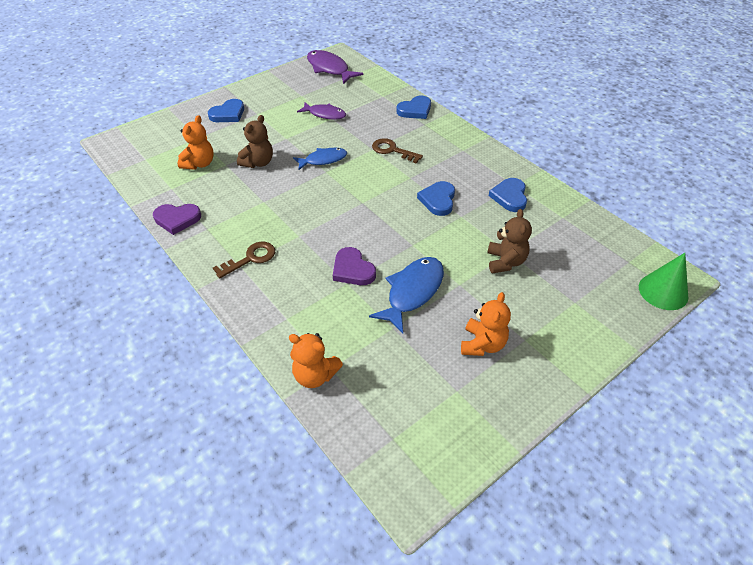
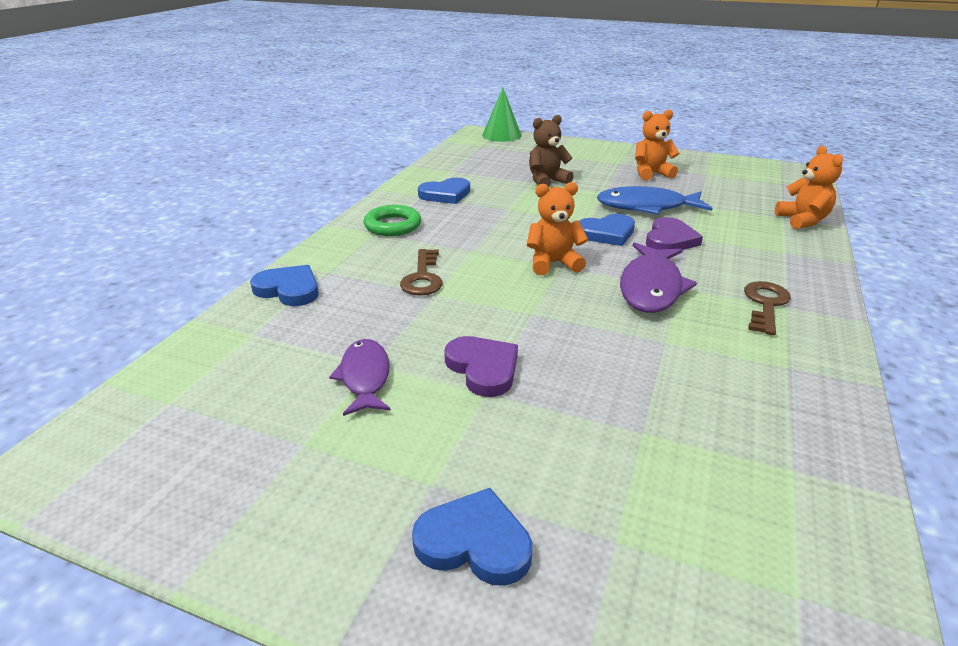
camera: 120 degrees left, 15 degrees down
(177, 219) = (828, 410): purple heart -> purple heart (483, 368)
(199, 164) = (687, 473): orange teddy bear -> orange teddy bear (553, 263)
(250, 258) = (765, 304): brown key -> brown key turned 90 degrees clockwise
(258, 162) = (590, 392): brown teddy bear -> none
(323, 160) = (507, 326): blue fish -> none
(329, 69) = (140, 452): purple fish -> purple fish (651, 287)
(438, 200) = (496, 225): blue heart -> blue heart (607, 233)
(469, 159) = (393, 225): none -> green ring

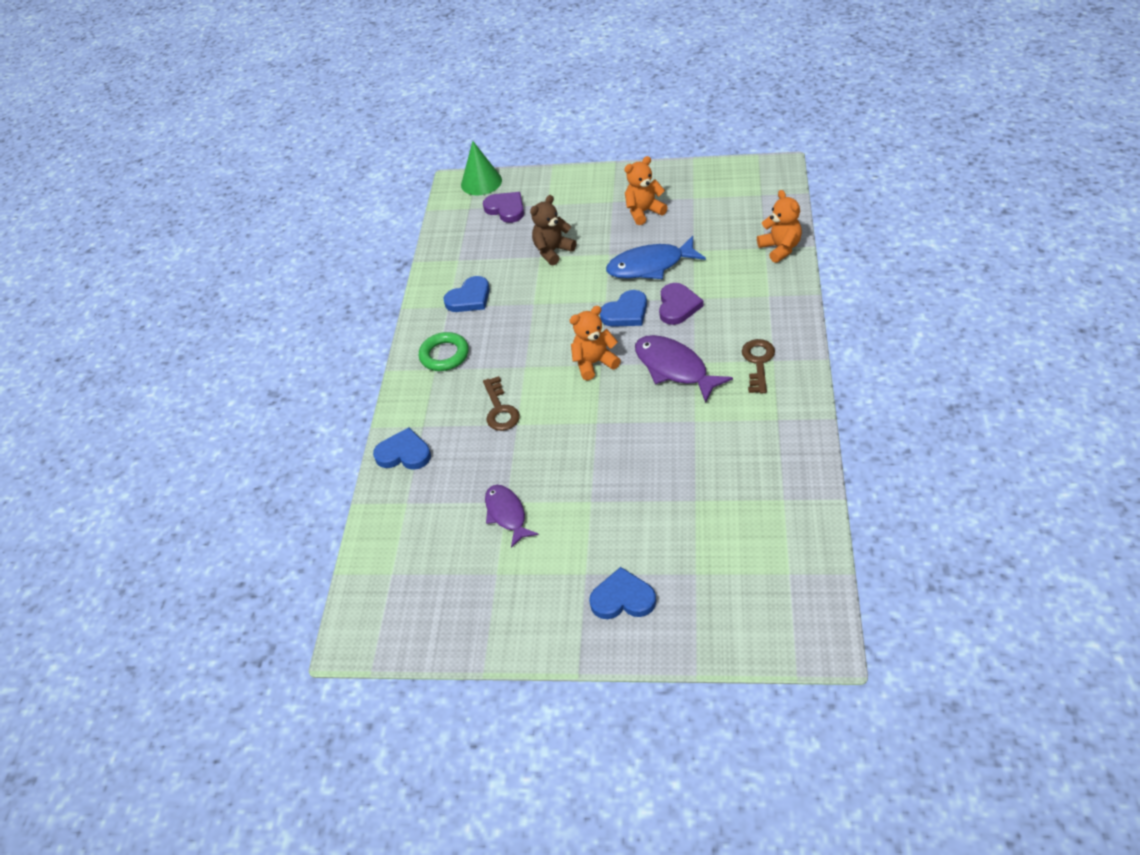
camera: 10 degrees left, 15 degrees up
(483, 368) = (581, 482): purple heart -> purple heart (506, 209)
(651, 287) = (674, 368): purple fish -> purple fish turned 135 degrees clockwise

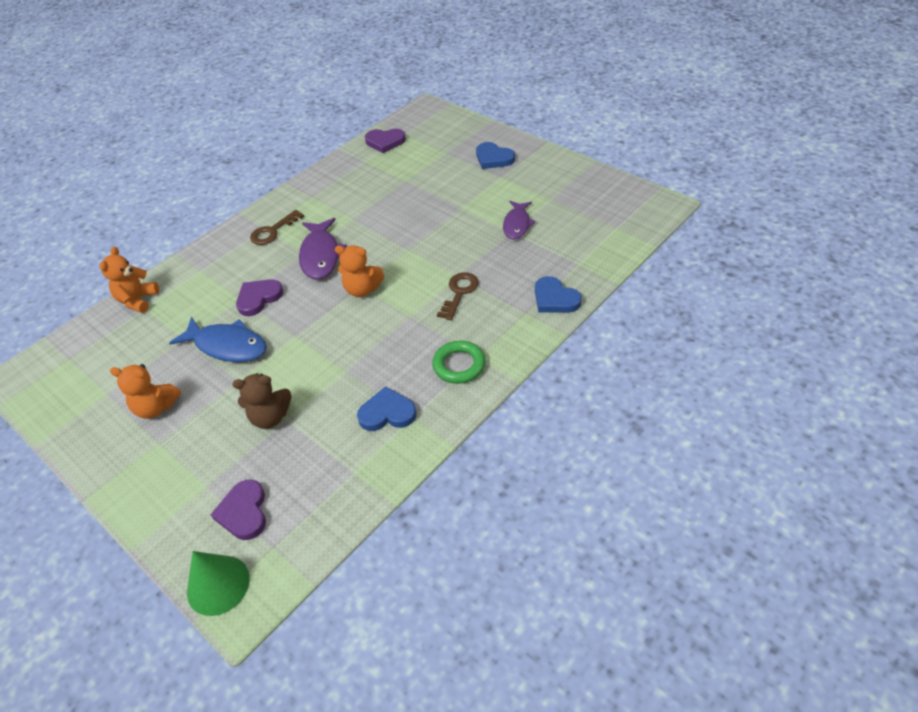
camera: 145 degrees left, 0 degrees up
(626, 312) = (295, 316): blue heart -> none
(796, 544) = (385, 142): none -> purple heart

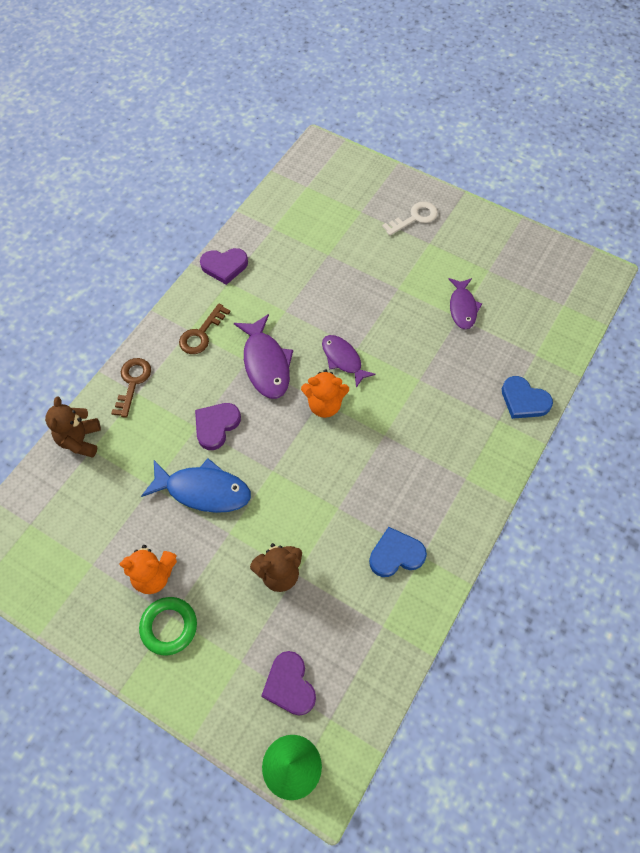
camera: 15 degrees left, 15 degrees up
(138, 300) = (80, 440): orange teddy bear -> brown teddy bear
(385, 142) = (288, 199): purple heart -> purple heart (224, 266)
(392, 256) = (343, 359): none -> purple fish
(459, 293) = (426, 401): brown key -> brown key (132, 382)
(459, 365) = (450, 490): green ring -> green ring (169, 627)
(493, 158) = (414, 218): blue heart -> white key

